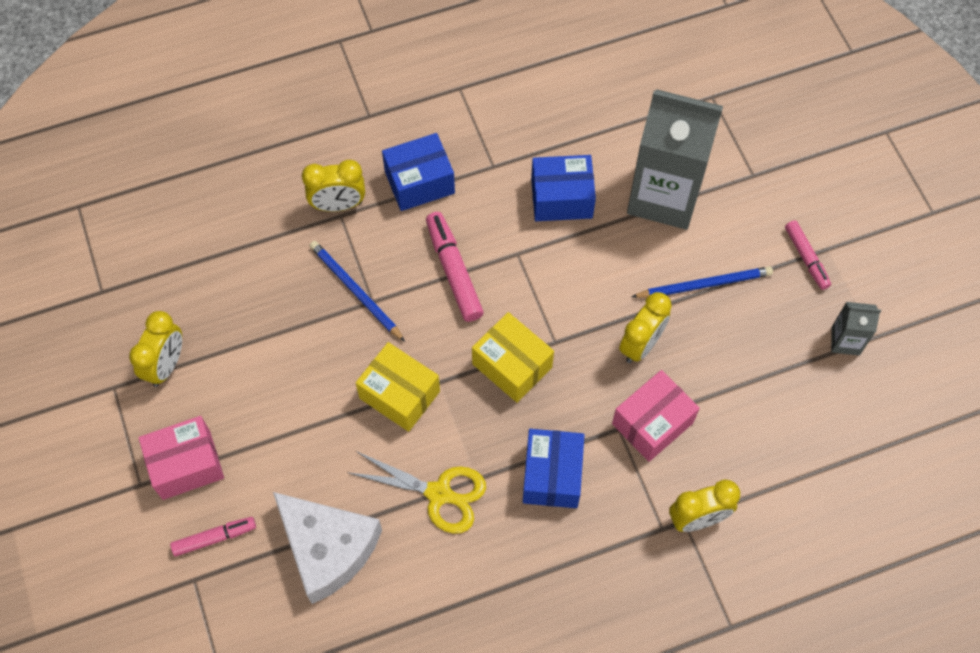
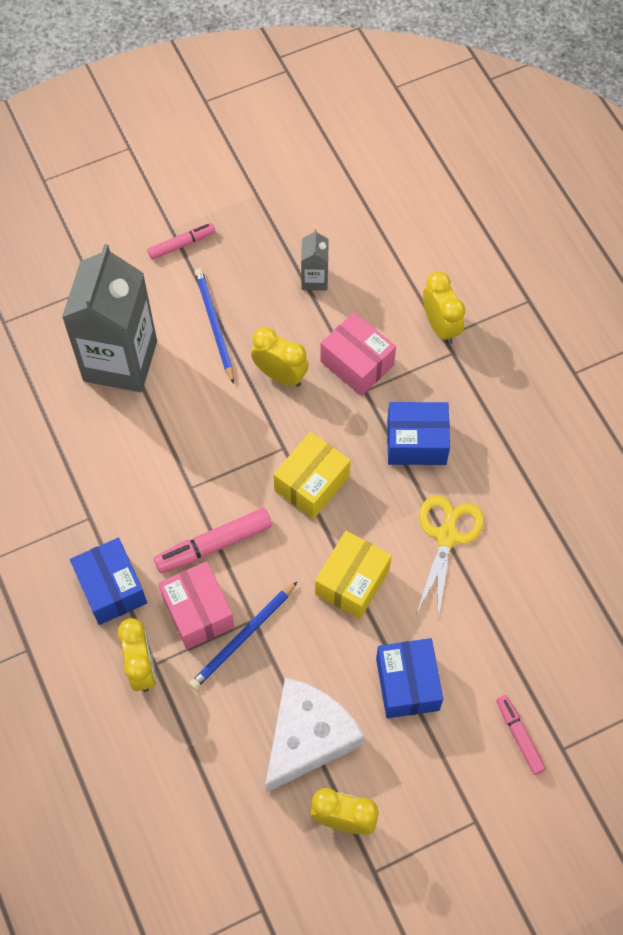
camera: 95 degrees left, 0 degrees up
(186, 464) = (449, 778): pink box -> pink box (198, 612)
(328, 548) = (513, 629): white cheese -> white cheese (308, 737)
(561, 198) = (126, 451): blue box -> blue box (407, 684)
(845, 341) = (262, 216): grey carton -> grey carton (314, 279)

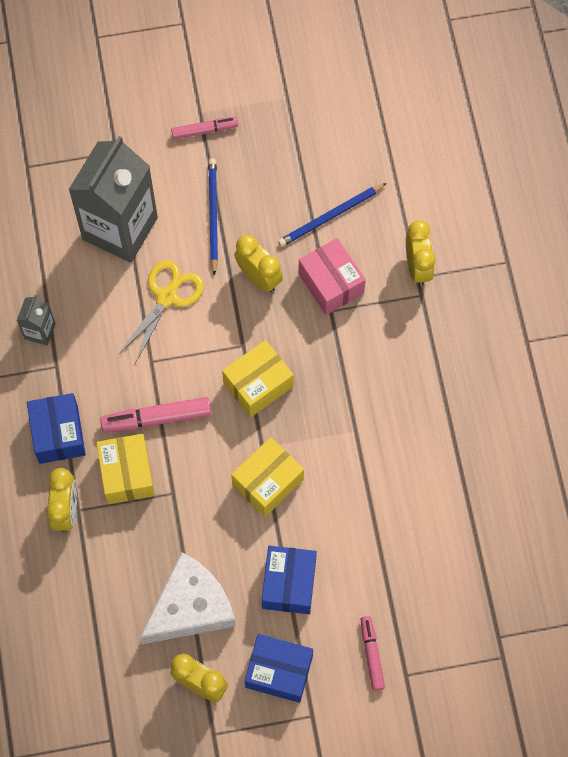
camera: 15 degrees right, 5 degrees up
(198, 612) = (127, 474): pink box -> yellow box
(243, 637) = (159, 506): blue pencil -> blue pencil (330, 216)
(314, 279) = (316, 193): grey carton -> grey carton (39, 331)
(416, 442) = (362, 370): blue box -> blue box (279, 671)
(447, 536) = (363, 462): yellow scissors -> yellow scissors (167, 296)

